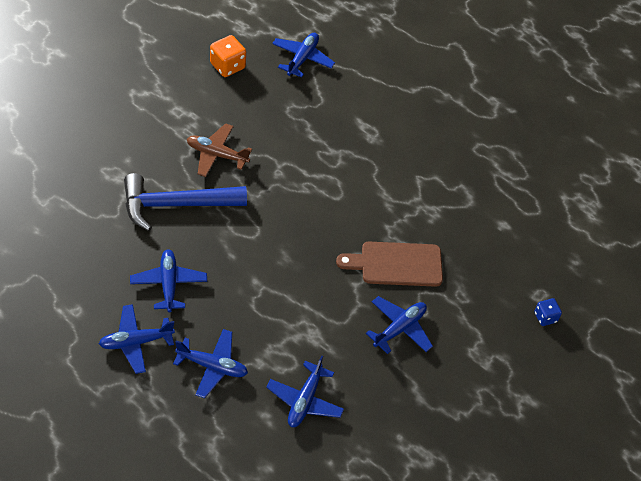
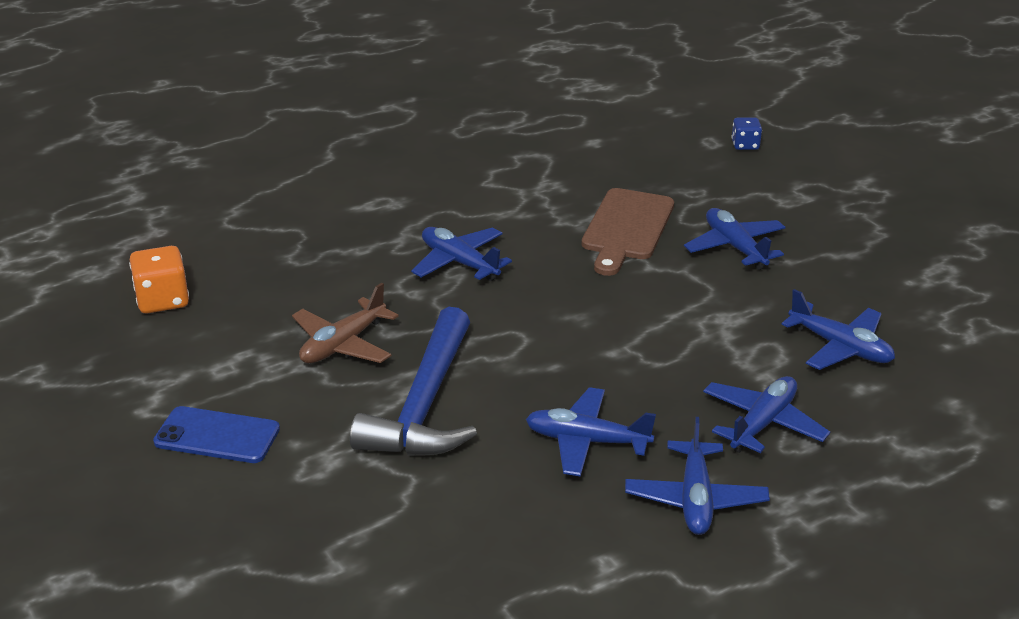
camera: 65 degrees left, 20 degrees down
(123, 127) = (217, 435): none -> blue phone
(302, 59) = (203, 230): blue plane -> blue plane (459, 263)

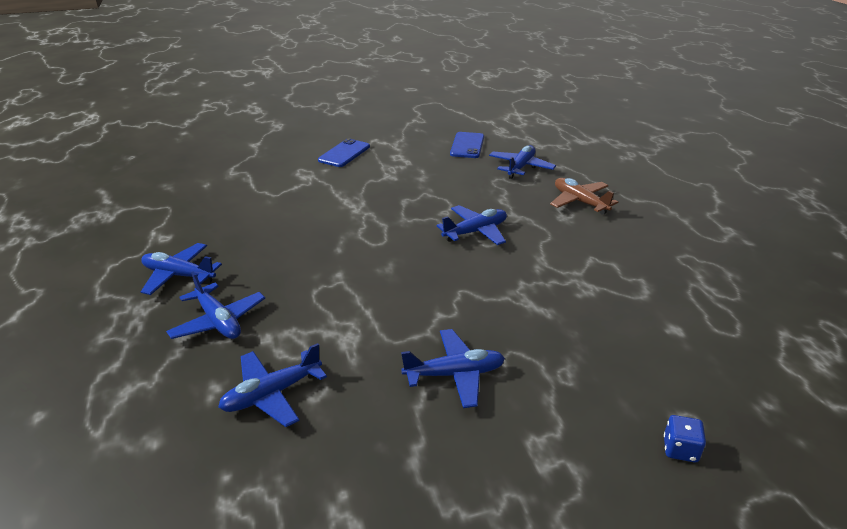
camera: 105 degrees right, 0 degrees up
(162, 300) = (467, 145): orange dice -> blue phone
(343, 344) = (401, 187): brown plane -> brown plane (580, 202)
(424, 405) = (330, 203): blue hammer -> none
(586, 441) = (259, 248): blue plane -> blue plane (520, 167)
(626, 228) = (504, 315): brown cutting board -> none

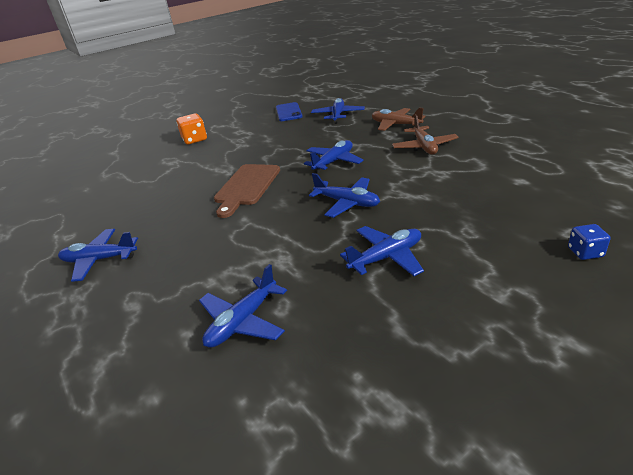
camera: 15 degrees left, 0 degrees up
(218, 321) = (158, 282): blue plane -> blue plane (347, 203)
(344, 153) = (195, 140): blue phone -> orange dice
(364, 234) = (246, 187): none -> brown cutting board
(593, 244) = (424, 147): none -> brown plane

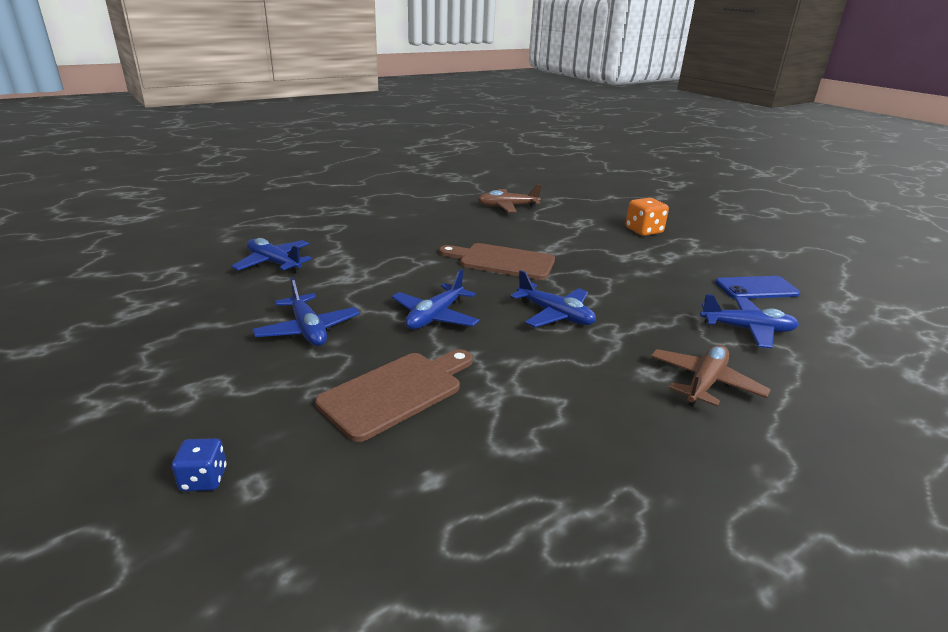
camera: 85 degrees right, 5 degrees down
(100, 260) = (398, 211): blue plane -> none
(424, 147) = (597, 399): brown plane -> brown plane (507, 207)
(451, 202) = (396, 392): none -> brown cutting board

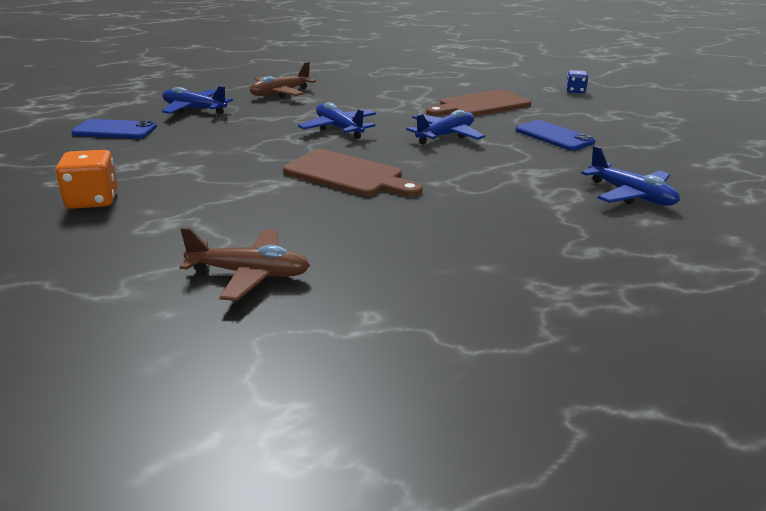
camera: 165 degrees left, 0 degrees up
(308, 330) = (554, 136): blue plane -> blue phone

